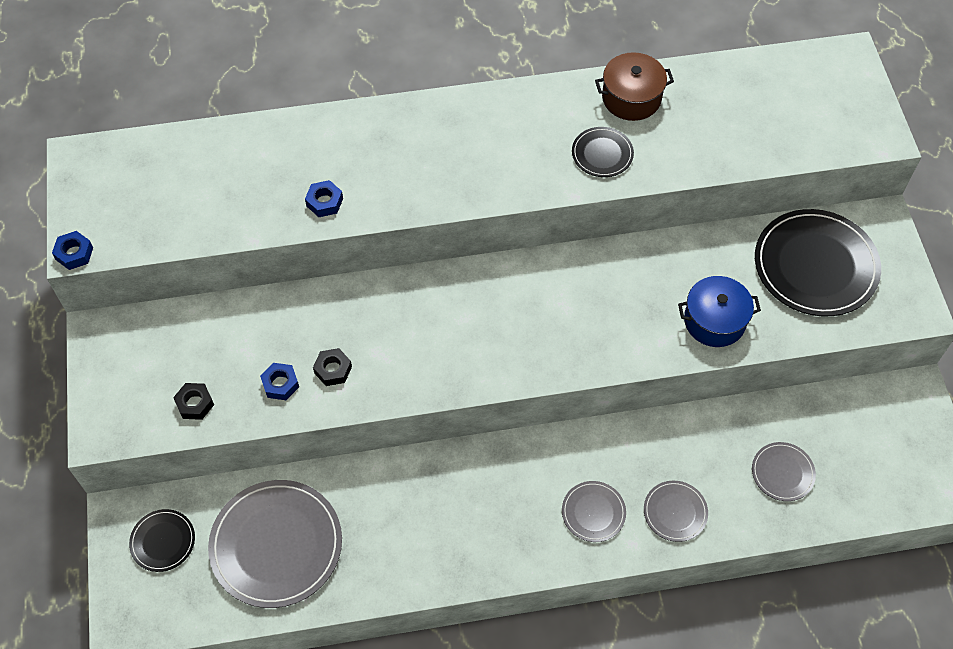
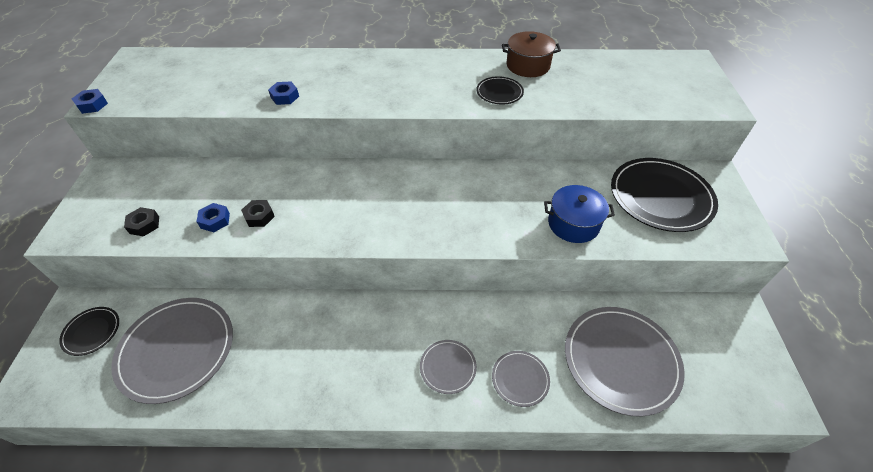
camera: 10 degrees right, 10 degrees down
(782, 472) = (621, 360): grey plate -> grey plate, size x2.04

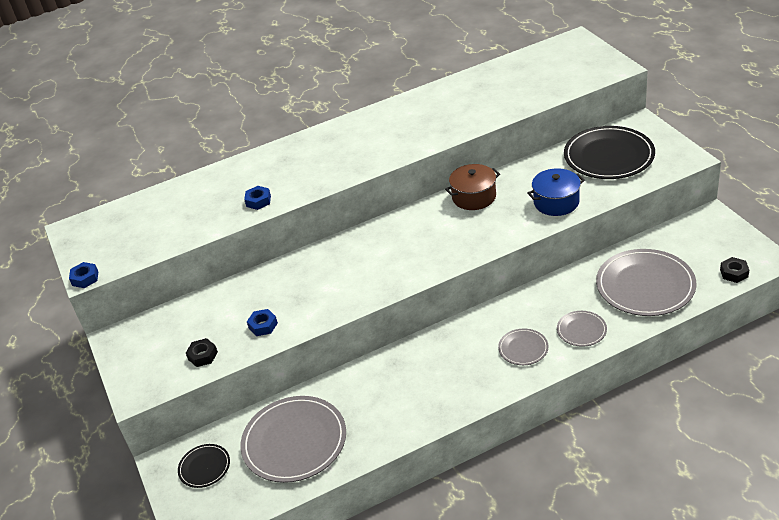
camera: 20 degrees left, 10 degrees down
(259, 216) = (299, 306): black nut -> black nut (734, 273)
(499, 92) = (439, 125): black plate -> none
(528, 66) = (445, 95): brown pot -> brown pot (474, 197)

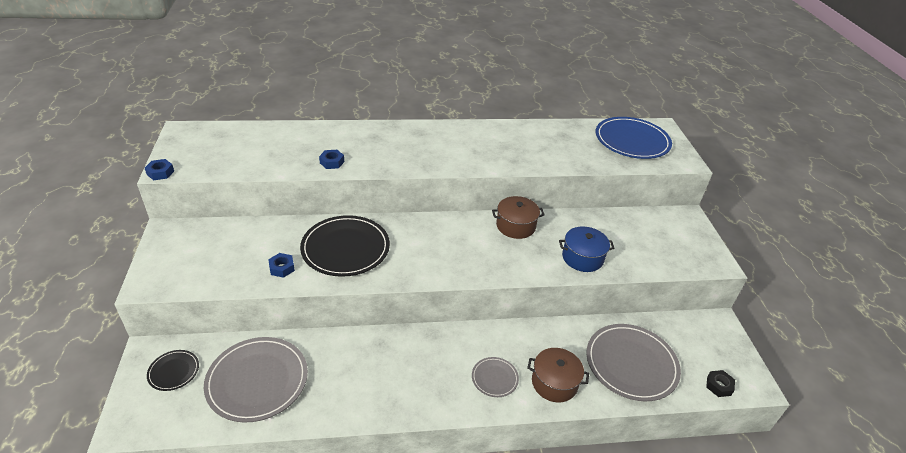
camera: 10 degrees right, 0 degrees up
(203, 356) = (219, 274): black nut -> none
(553, 65) = (632, 141): none -> blue plate
(581, 330) = (554, 383): grey plate -> brown pot
(609, 156) = (648, 235): black plate -> black plate (345, 248)

